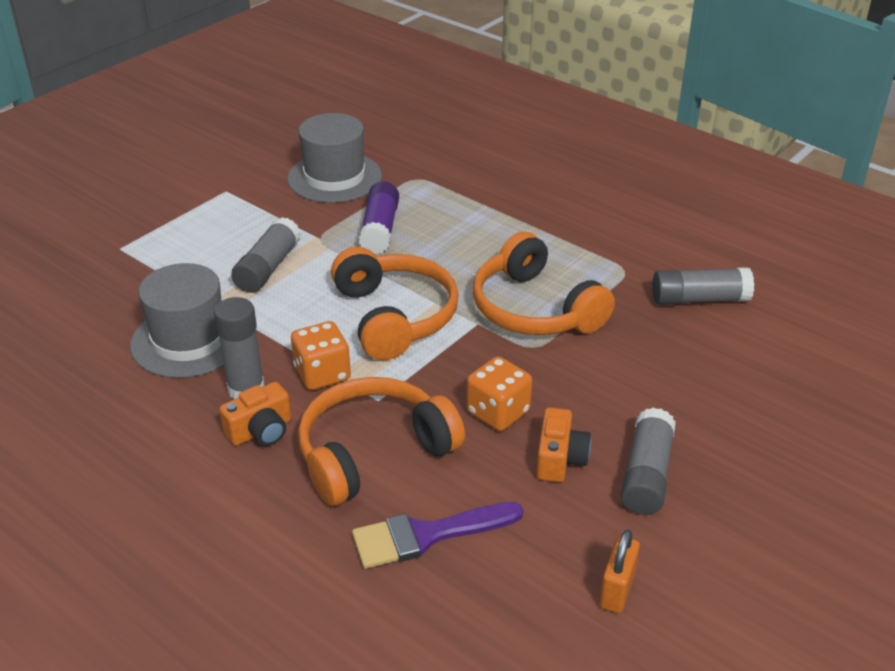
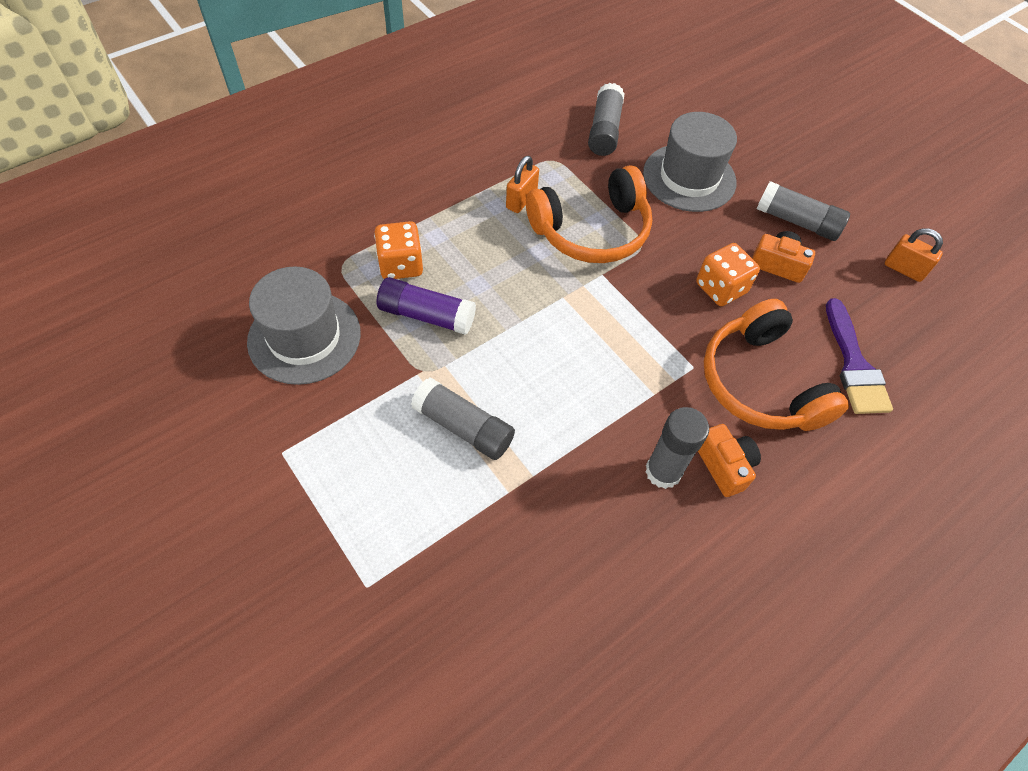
camera: 80 degrees left, 20 degrees up
(189, 340) = (574, 518): grey hat -> grey hat (689, 177)
(322, 374) = (651, 404): orange dice -> orange dice (401, 265)
(394, 316) = (577, 332): orange headphones -> none
(551, 258) = (521, 200): none -> orange padlock

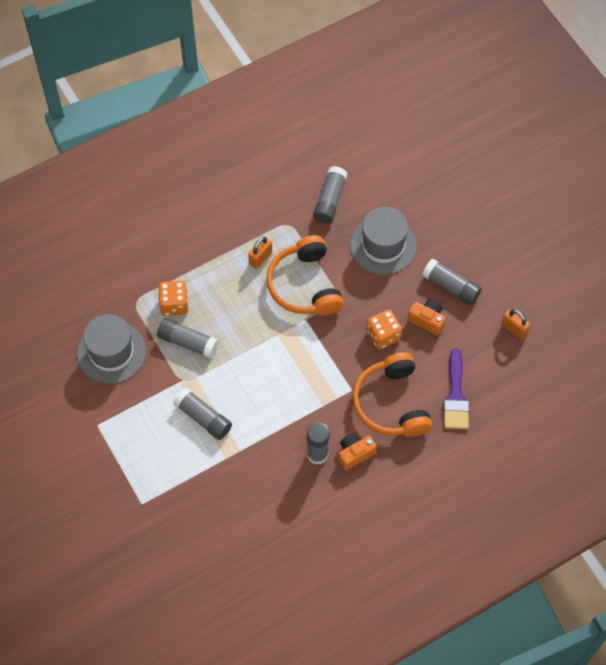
camera: 10 degrees right, 5 degrees up
(427, 315) = (188, 342): purple glue stick -> grey glue stick
(591, 230) = (305, 285): orange headphones -> orange headphones turned 90 degrees clockwise
(724, 466) = (355, 454): orange camera -> orange camera turned 105 degrees counterclockwise

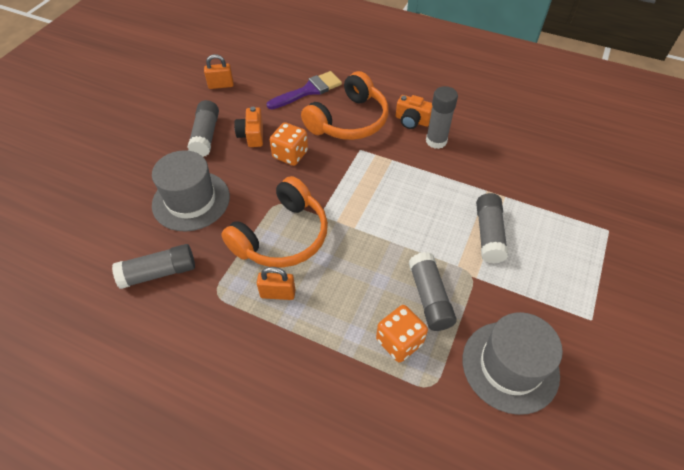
camera: 125 degrees left, 10 degrees down
(514, 329) = (221, 85): orange padlock -> orange padlock turned 75 degrees clockwise

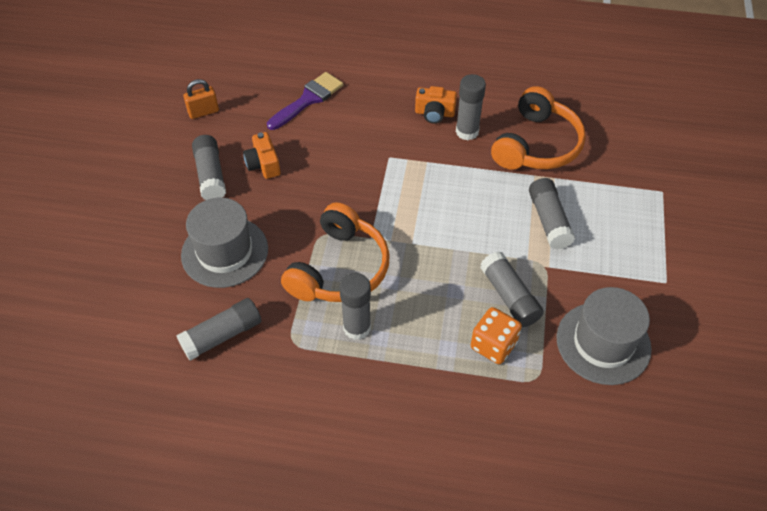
camera: 15 degrees left, 0 degrees up
(278, 293) = (357, 328): orange padlock -> grey glue stick
(290, 154) = (315, 178): orange dice -> none
(349, 121) = (366, 126): orange headphones -> orange headphones (536, 145)

